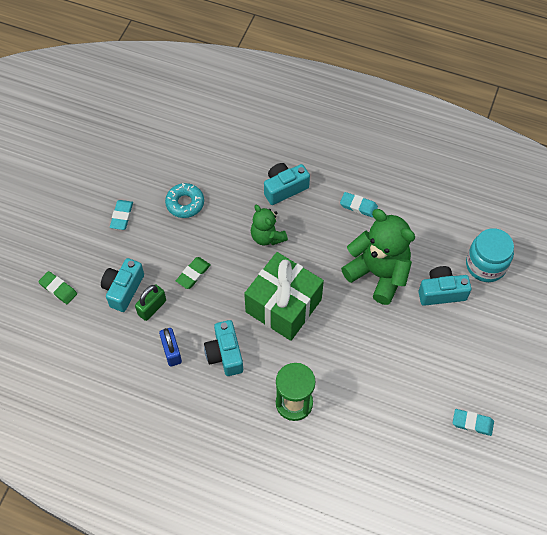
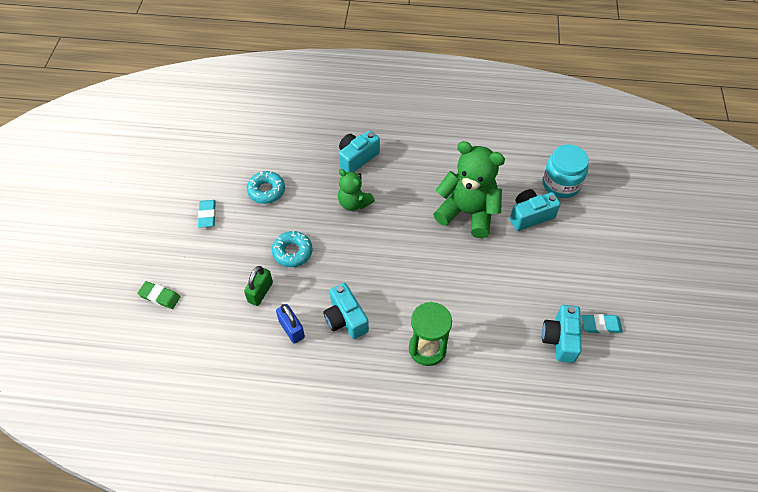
camera: 15 degrees left, 5 degrees down
(123, 289) = (227, 282): turquoise camera -> turquoise camera (560, 339)
(193, 274) = (292, 252): green eraser -> turquoise donut
(283, 306) = (388, 261): green gift -> none
(358, 206) = (430, 159): turquoise eraser -> none

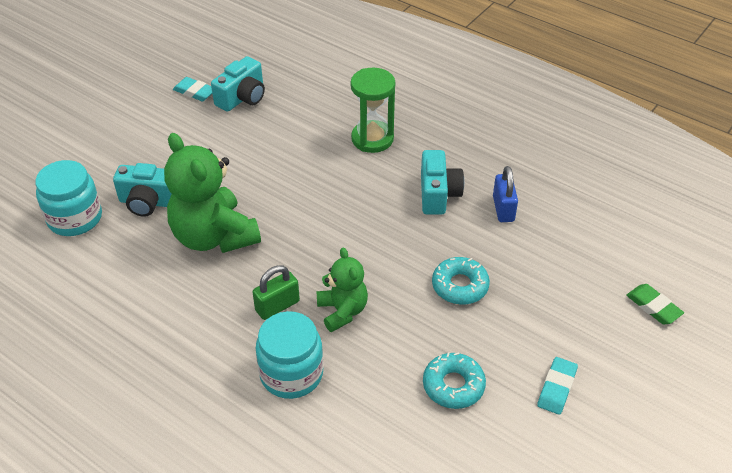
camera: 150 degrees left, 10 degrees down
(260, 292) = (522, 258): green padlock -> green padlock (277, 306)
(357, 158) = (291, 374): turquoise camera -> turquoise jar

